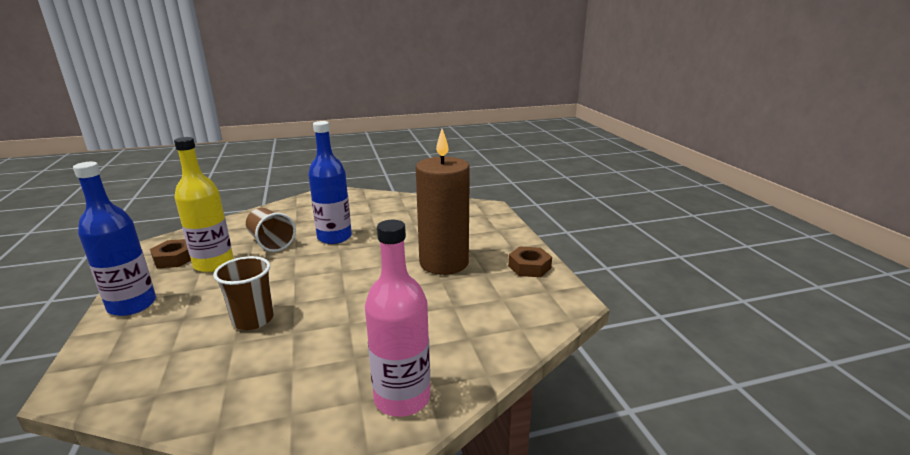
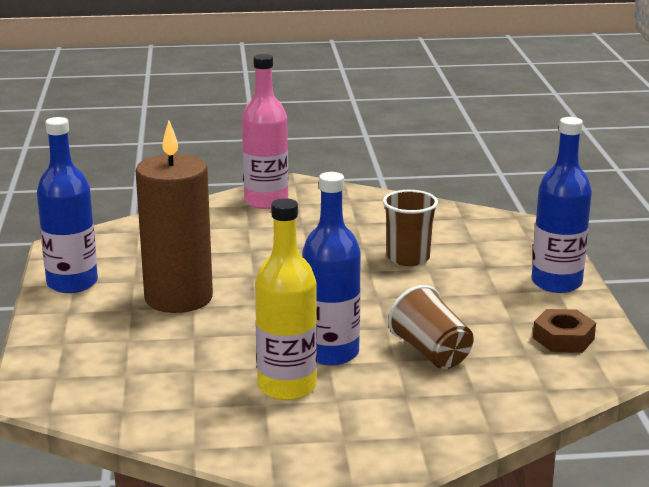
camera: 170 degrees left, 0 degrees up
(214, 264) = (498, 324): yellow bottle -> yellow bottle (287, 387)
(529, 267) = (72, 283): brown nut -> blue bottle

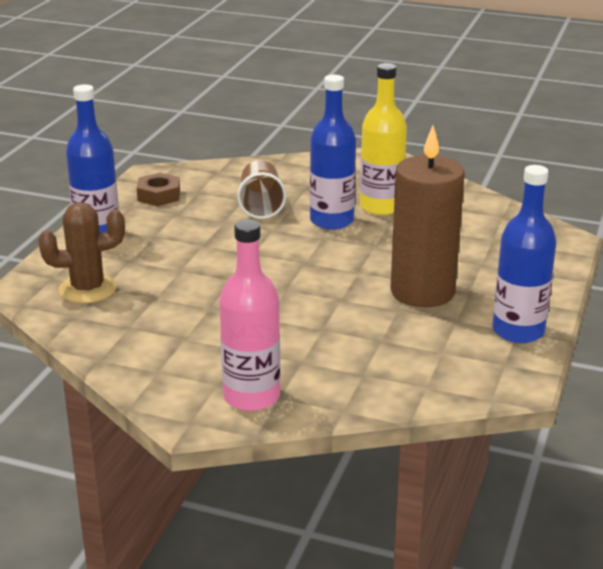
camera: 155 degrees left, 5 degrees up
(408, 258) = (184, 283): brown cup -> none
(483, 237) = (88, 289): none -> brown cactus

